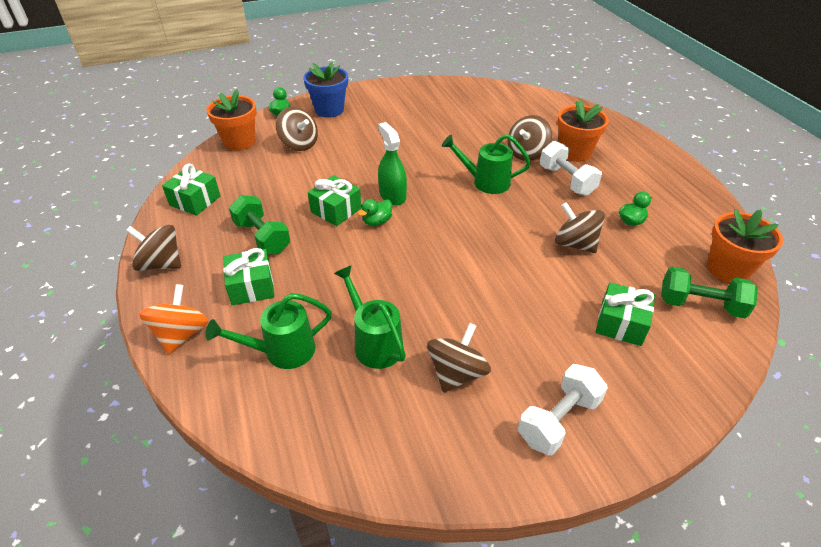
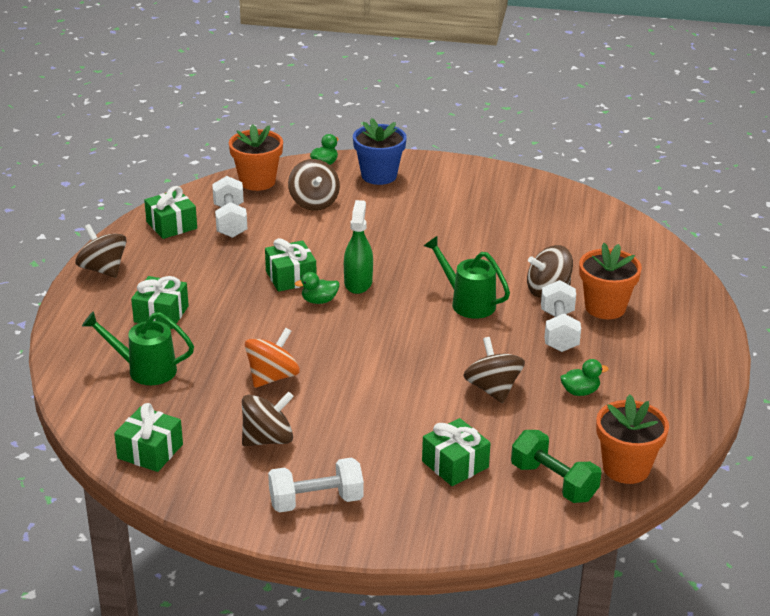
camera: 30 degrees right, 10 degrees down
(181, 334) = (79, 328): orange spinning top -> orange spinning top (272, 377)
(244, 180) = (230, 221): none -> white dumbbell
(262, 237) = (203, 278): green dumbbell -> none
(362, 444) = (150, 451): none -> green gift
(374, 342) = (223, 392): green watering can -> none

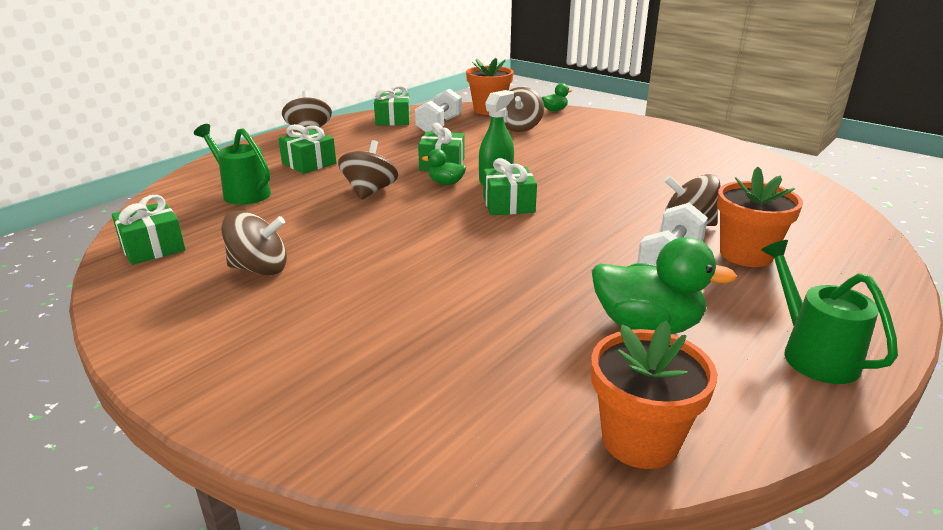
camera: 30 degrees right, 5 degrees down
(272, 377) = (333, 223): orange spinning top -> none
(316, 501) = (221, 339): white dumbbell -> none
(379, 176) = (593, 123): blue flower pot -> none
(455, 464) = (413, 354): green gift -> green gift (508, 204)
(467, 302) = (587, 215): green watering can -> green watering can (812, 353)
(492, 389) = (539, 292): brown spinning top -> brown spinning top (369, 192)
(553, 482) = (516, 420): green dumbbell -> none
(580, 392) = (647, 326): green duck -> green duck, size x1.96

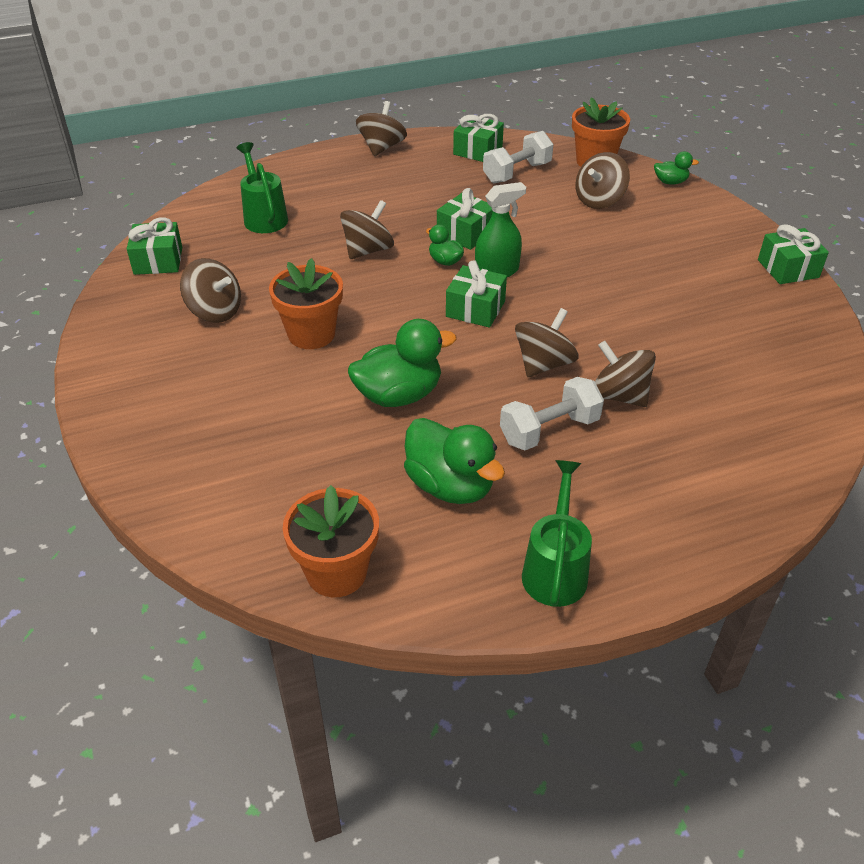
camera: 30 degrees right, 15 degrees up
(309, 163) = (346, 194): green gift -> green gift (788, 269)
(517, 277) = (399, 395): none -> green duck
(607, 222) = (544, 364): none -> brown spinning top
(746, 254) = (633, 451): orange flower pot -> orange flower pot (311, 334)

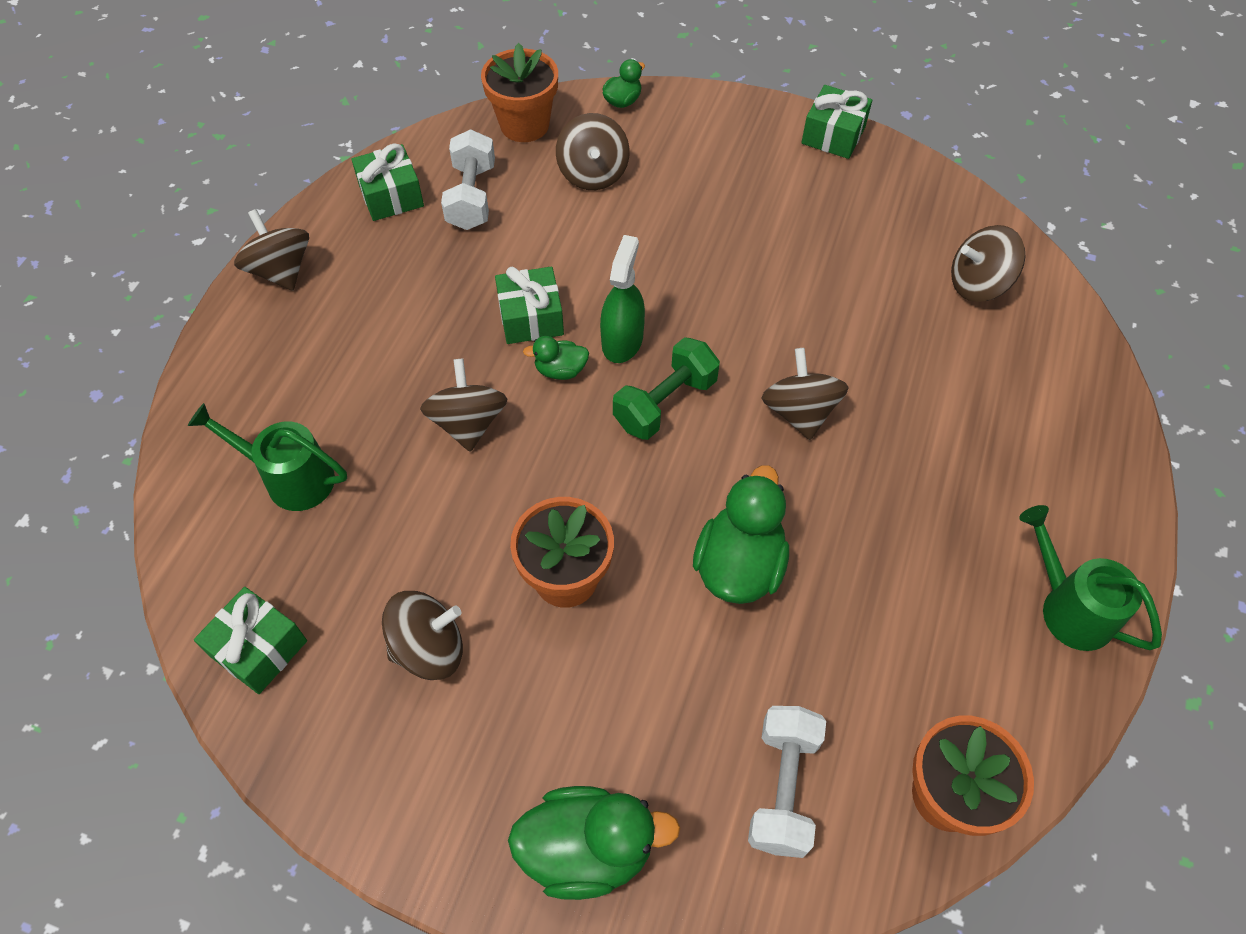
camera: 50 degrees left, 15 degrees up
(450, 485) = (904, 613): green duck -> green duck (588, 849)
(475, 309) = (665, 403): green gift -> green dumbbell
(549, 430) = (894, 478): white dumbbell -> white dumbbell (783, 788)
(619, 395) = (892, 390): brown spinning top -> brown spinning top (978, 284)

